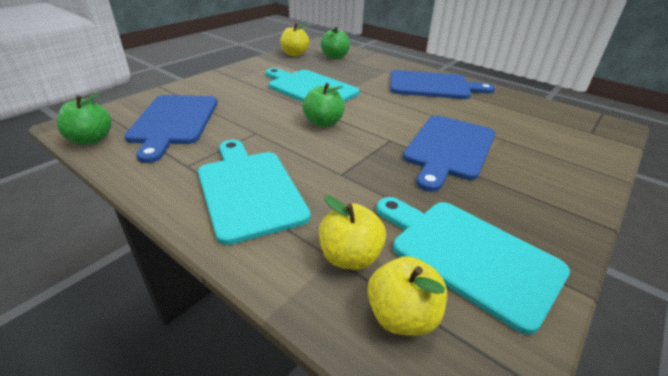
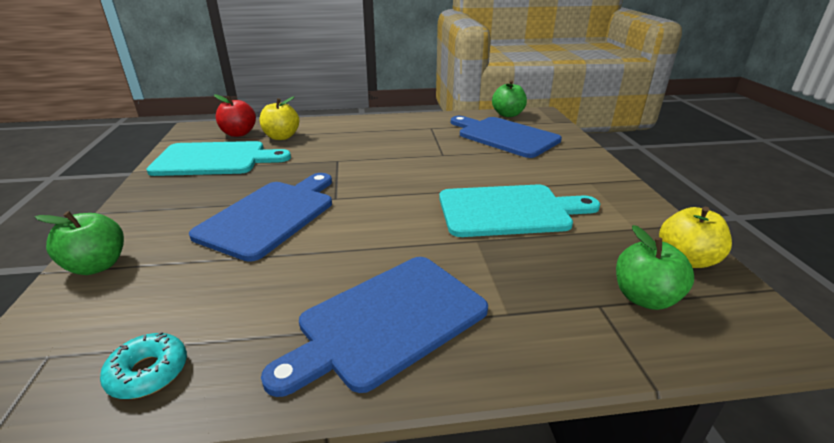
camera: 135 degrees right, 5 degrees down
(249, 190) = (375, 134): turquoise cutting board -> none
(323, 122) = (416, 184): green apple -> green apple (97, 265)
(402, 316) = (239, 133): yellow apple -> red apple
(449, 149) = (270, 215): blue cutting board -> blue cutting board turned 45 degrees clockwise
(539, 110) = (148, 372): none -> turquoise donut

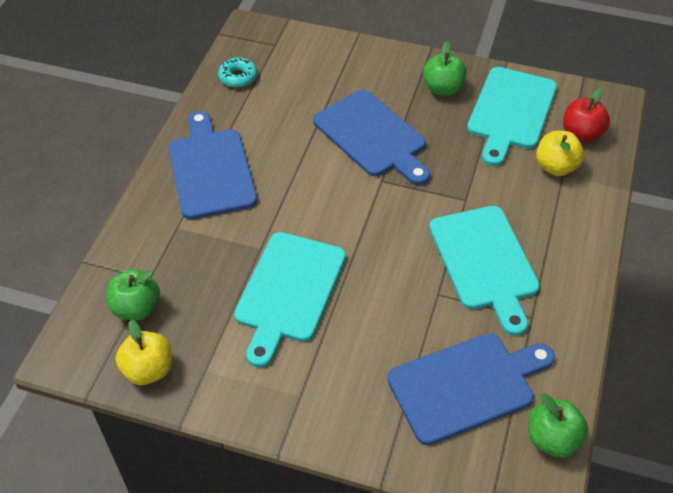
camera: 115 degrees right, 20 degrees up
(97, 265) = (352, 53): green apple -> green apple (443, 88)
(398, 145) = (485, 262): none -> turquoise cutting board

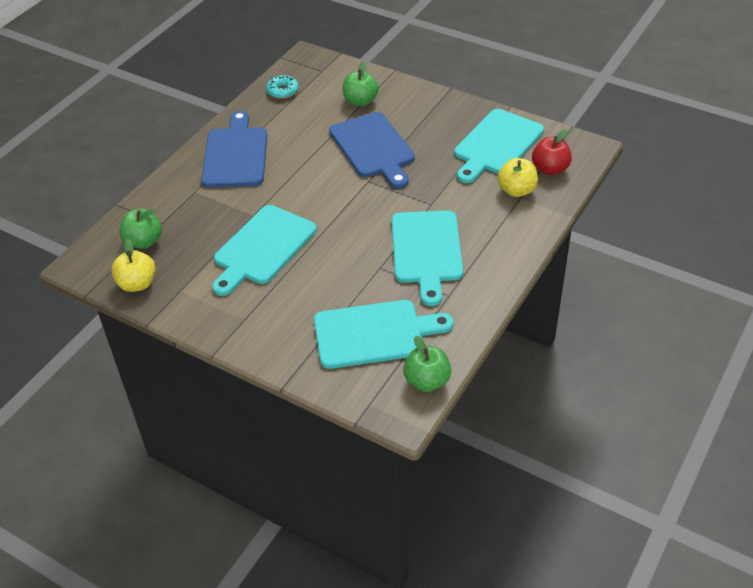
camera: 15 degrees right, 5 degrees down
(443, 88) = (446, 120): green apple -> green apple (360, 101)
(466, 385) = (374, 333): blue cutting board -> turquoise cutting board

